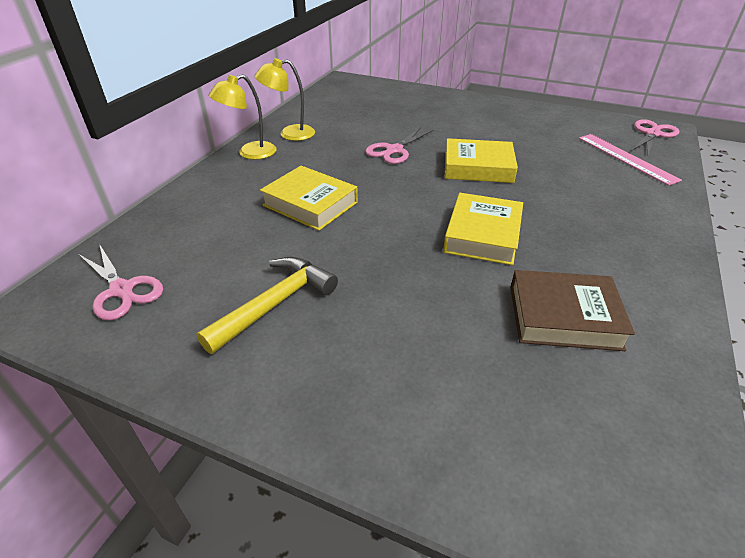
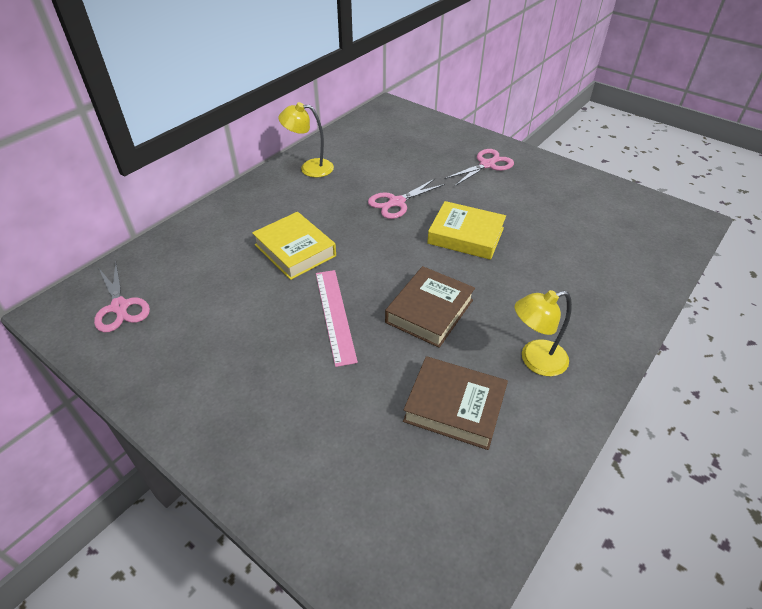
camera: 15 degrees right, 5 degrees up
(250, 153) = (266, 185): yellow lamp -> yellow lamp (535, 360)
(275, 304) = (227, 343): yellow hammer -> none
(482, 235) = (429, 311): yellow book -> brown book
(626, 158) = (623, 249): pink ruler -> pink ruler (334, 315)
(652, 134) = (673, 223): pink scissors -> pink scissors (487, 165)

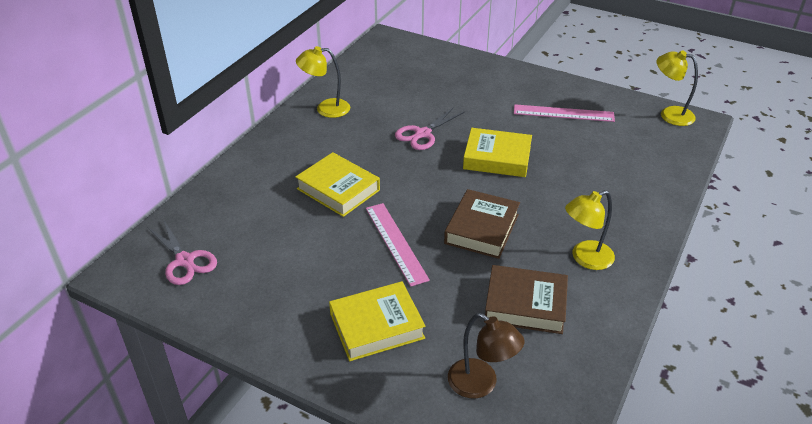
camera: 10 degrees left, 5 degrees down
(285, 408) = (376, 326): none -> yellow book
(378, 500) = (481, 384): none -> brown lamp
(487, 165) = (500, 89): pink scissors -> none
(547, 196) = (563, 113): none -> pink ruler
(661, 209) = (669, 114): none -> yellow lamp

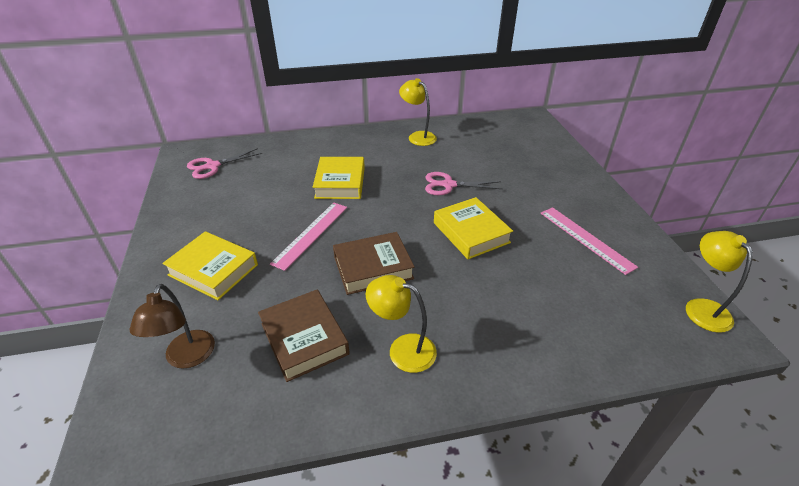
camera: 50 degrees right, 0 degrees up
(185, 261) = (212, 166): pink scissors -> pink scissors turned 45 degrees clockwise

